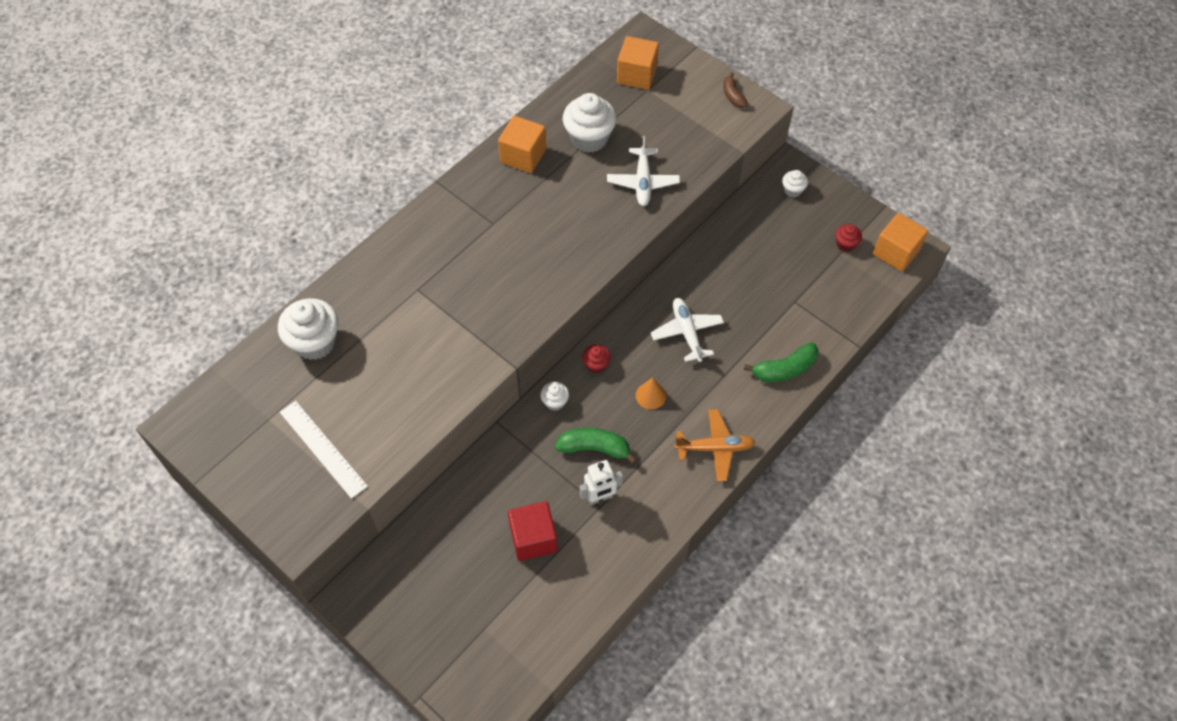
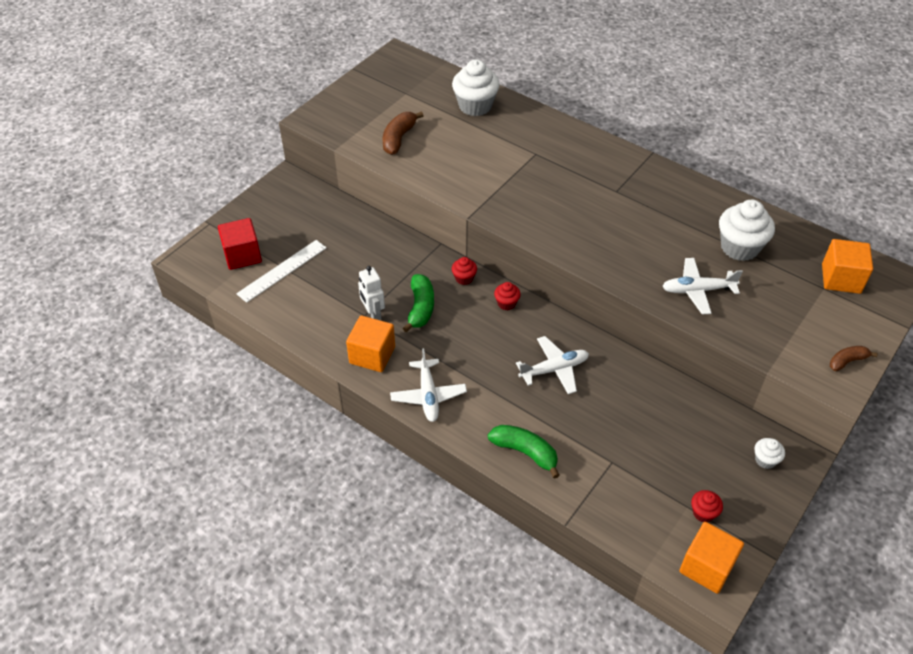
camera: 85 degrees right, 10 degrees down
(323, 449) = (383, 122): white ruler -> white ruler (282, 270)
(361, 432) = (398, 138): none -> brown banana
(523, 156) = (700, 203): orange cube -> orange cube (372, 355)
(533, 538) = (334, 275): red cube -> red cube (242, 255)
(555, 402) = (464, 278): white cupcake -> red cupcake
(650, 395) = (479, 344): orange cone -> none
(715, 448) = (428, 396): orange plane -> white plane
(784, 369) = (525, 452): green banana -> green banana turned 150 degrees clockwise

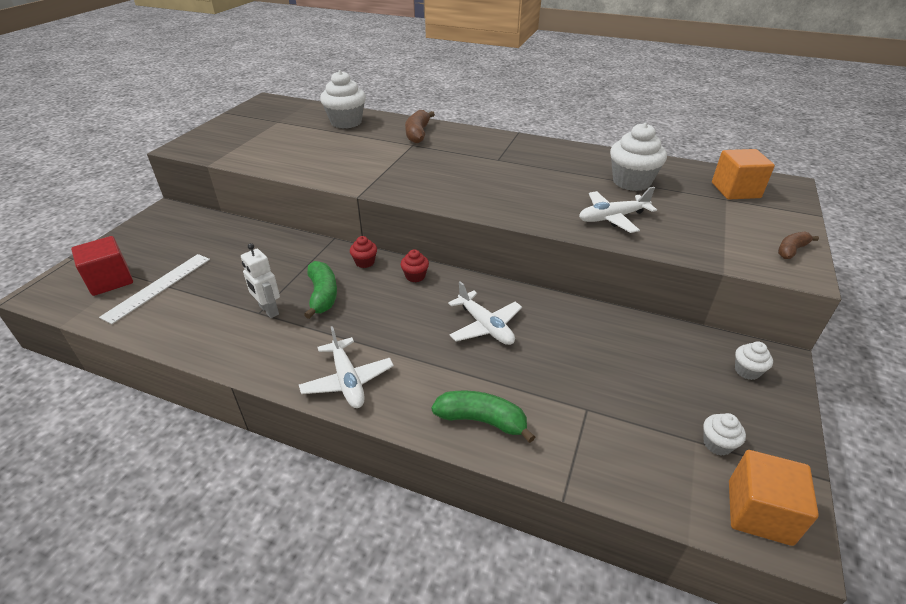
camera: 15 degrees left, 10 degrees down
(372, 355) = (272, 350): orange cube -> none
(398, 138) = (275, 150): brown banana -> brown banana (418, 134)
(554, 369) = (485, 326): white plane -> white plane turned 90 degrees clockwise
(703, 513) = (717, 444): red cupcake -> white cupcake

